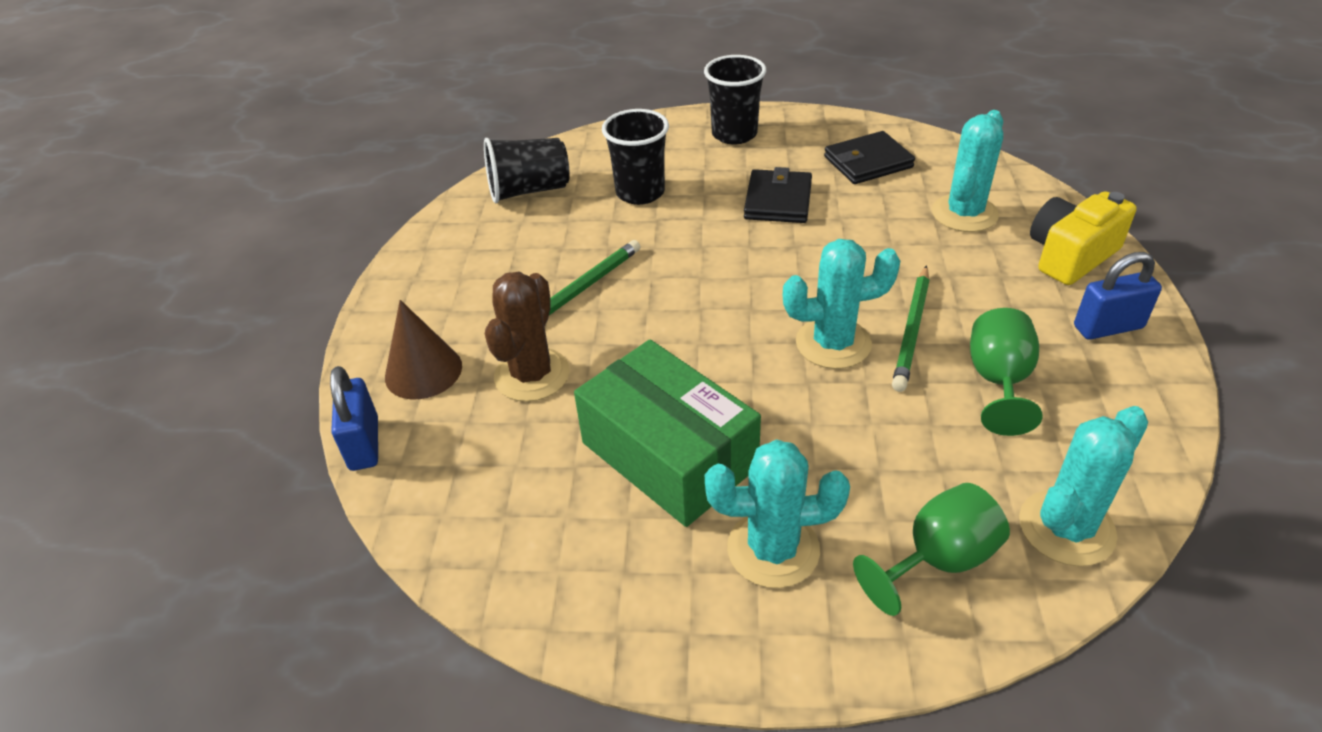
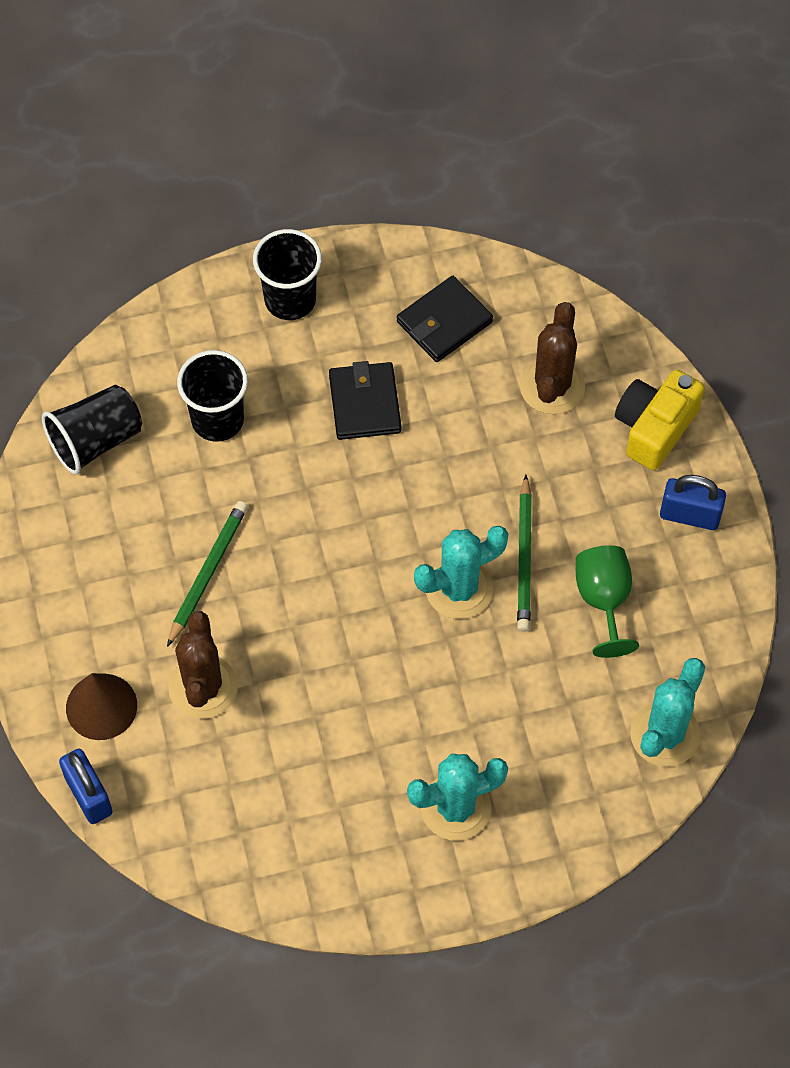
camera: 20 degrees left, 20 degrees up
(668, 455) = (351, 742): green box -> none
(937, 560) = (576, 786): green goblet -> none
(964, 213) = (552, 386): turquoise cactus -> brown cactus
(1108, 327) = (690, 515): blue padlock -> blue padlock turned 45 degrees clockwise

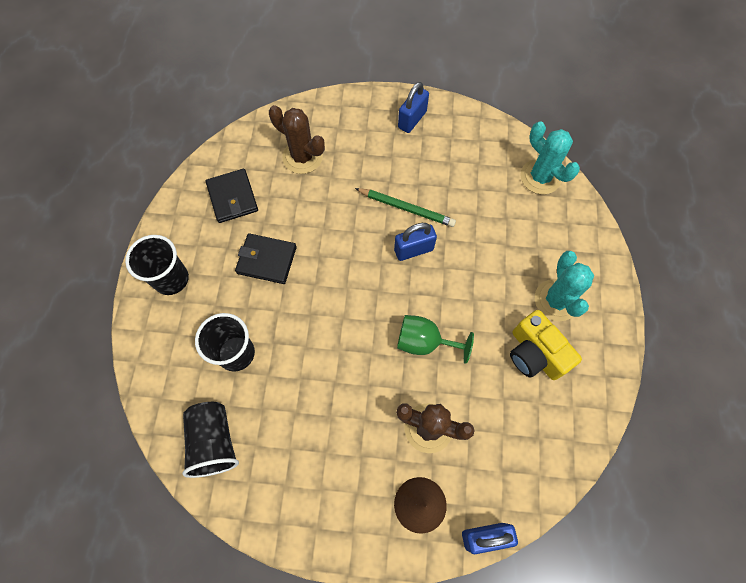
camera: 70 degrees left, 5 degrees up
(207, 573) = (346, 397): green pencil -> none
(459, 588) = (413, 250): turquoise cactus -> blue padlock
(603, 600) = (448, 178): green goblet -> green goblet (424, 342)
(654, 428) = (351, 117): yellow camera -> yellow camera (535, 353)

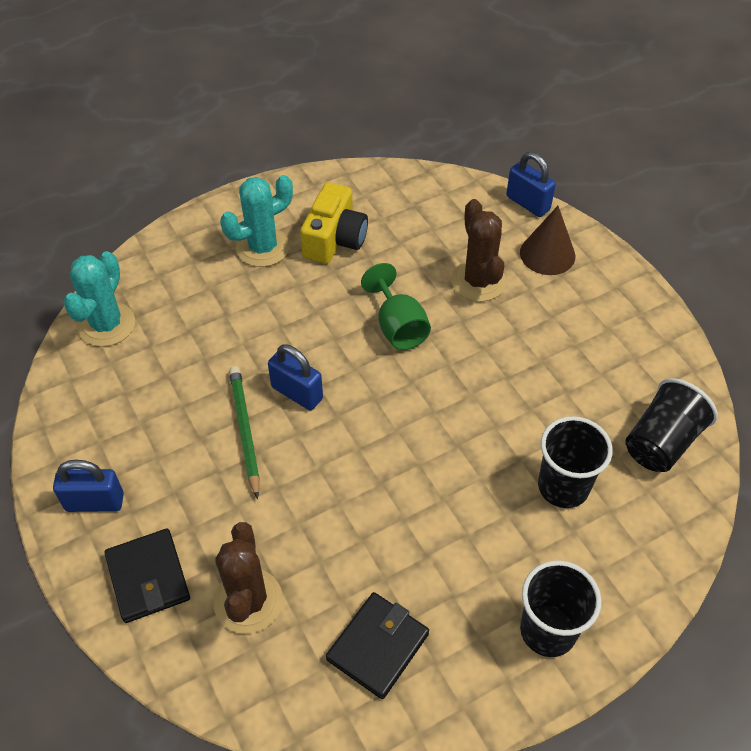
camera: 125 degrees left, 15 degrees down
(266, 260) = (431, 536): black wallet -> black wallet (148, 577)

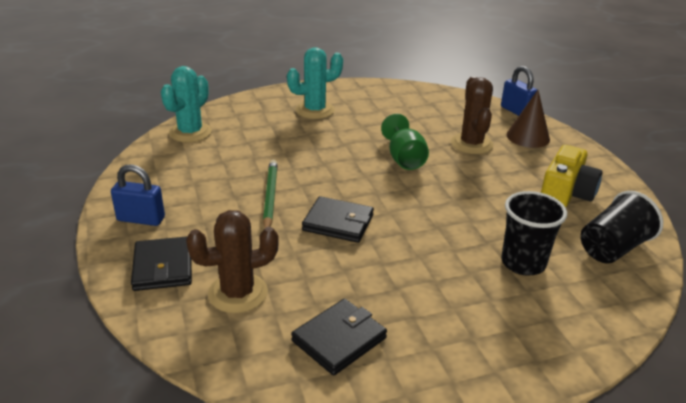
camera: 10 degrees right, 20 degrees down
(248, 601) = (238, 293): brown cactus -> brown cactus turned 60 degrees clockwise
(297, 393) = (317, 182): blue padlock -> none
(335, 239) = (368, 112): yellow camera -> yellow camera (566, 193)
(338, 461) = (338, 223): none -> black wallet
(548, 630) = (496, 353): black cup -> none

